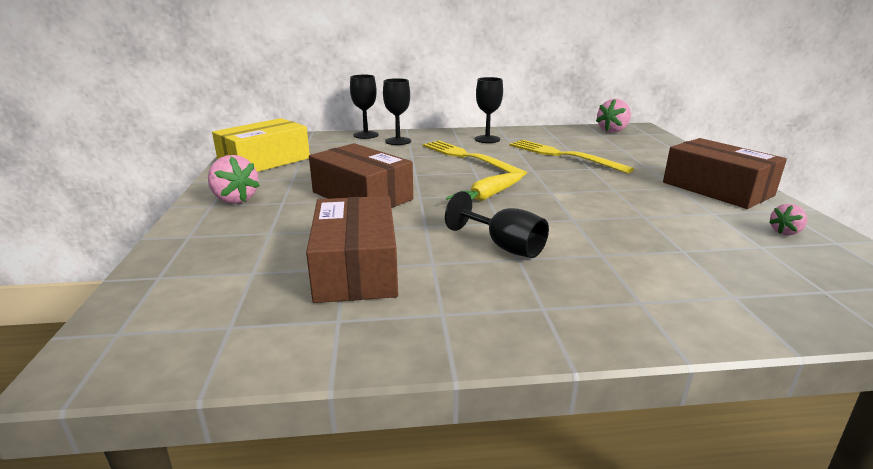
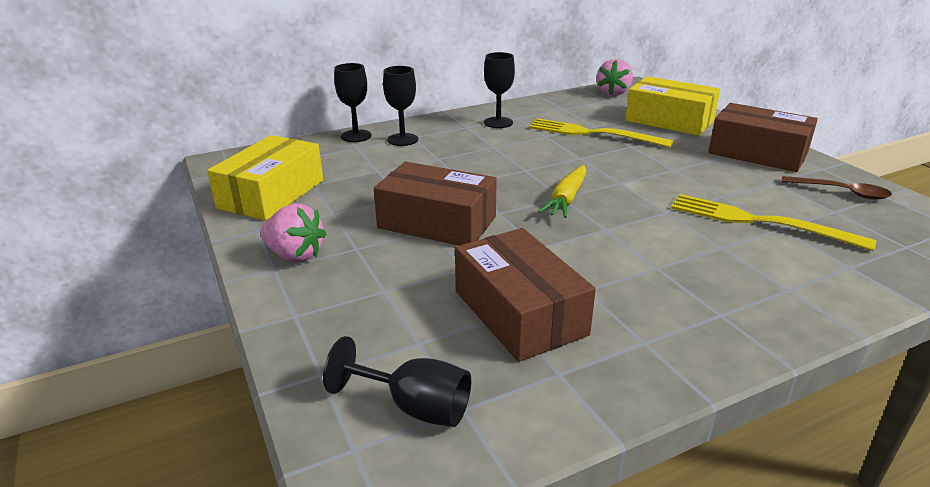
camera: 20 degrees left, 5 degrees up
(468, 157) = (501, 151): yellow fork -> yellow fork (760, 222)
(504, 246) = (633, 256): black goblet -> black goblet (414, 407)
(647, 155) = (669, 120): none -> yellow box
(785, 232) = (841, 192): pink strawberry -> brown spoon

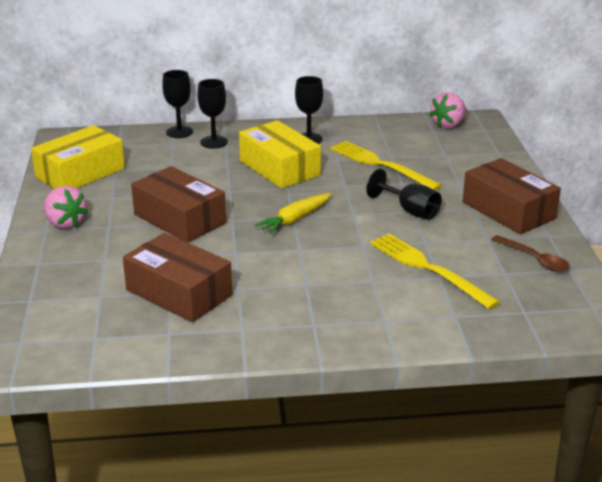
camera: 20 degrees right, 0 degrees up
(414, 407) = (68, 330): black goblet -> black goblet (410, 211)
(519, 312) = (179, 293): brown box -> brown box turned 45 degrees counterclockwise
(669, 120) = (467, 163): yellow box -> yellow box (279, 168)

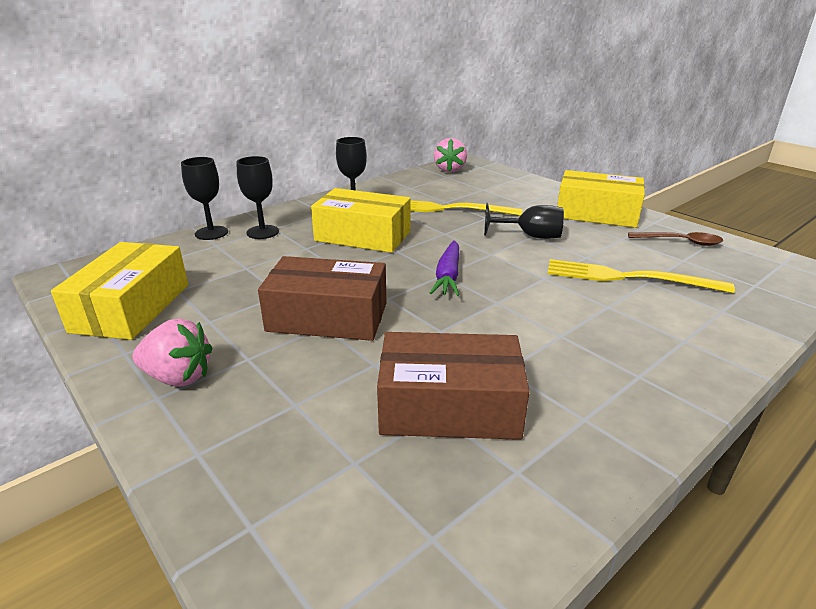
camera: 35 degrees left, 0 degrees up
(294, 219) = (448, 276): yellow carrot -> purple carrot
(508, 210) = (596, 213): brown box -> yellow box

